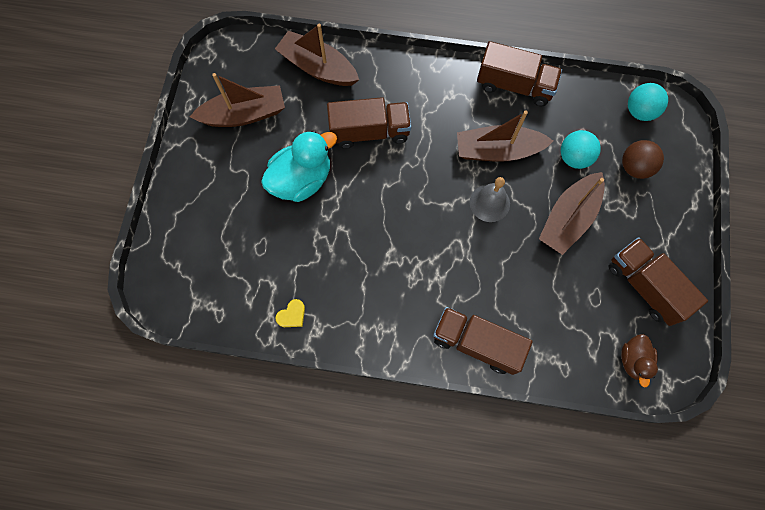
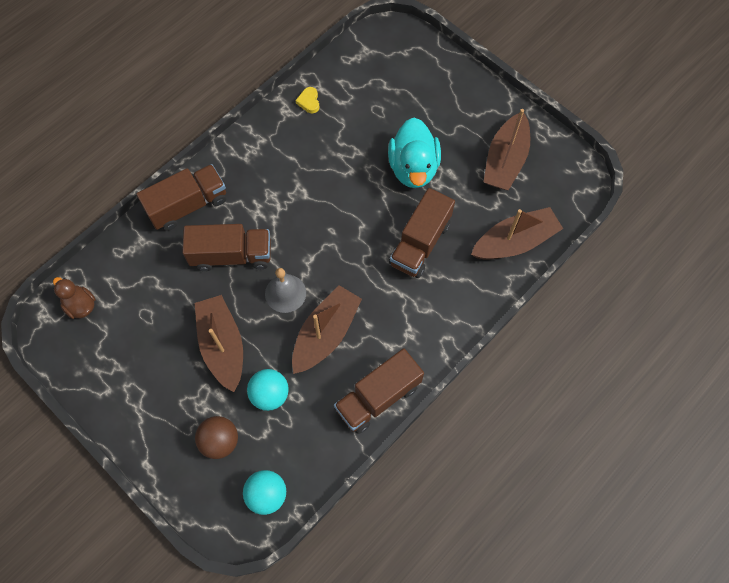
camera: 125 degrees right, 5 degrees down
(645, 286) = (121, 361): brown truck -> brown truck (231, 255)

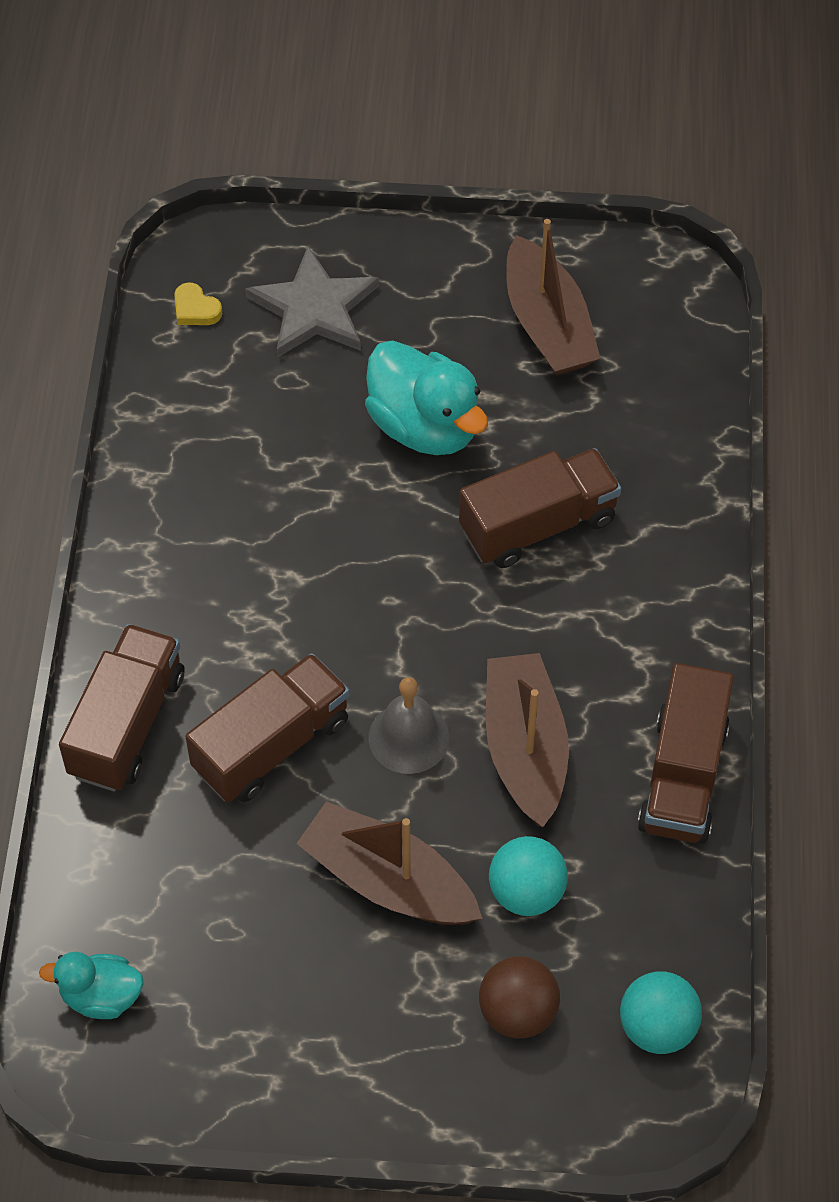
camera: 40 degrees left, 10 degrees down
(80, 305) = (101, 996): brown duck -> turquoise duck
(309, 101) = (168, 439): yellow heart -> yellow heart (195, 309)
(415, 87) = (314, 309): none -> grey star
(420, 243) = (538, 525): brown truck -> brown truck turned 105 degrees counterclockwise
(514, 242) = (667, 428): brown boat -> none

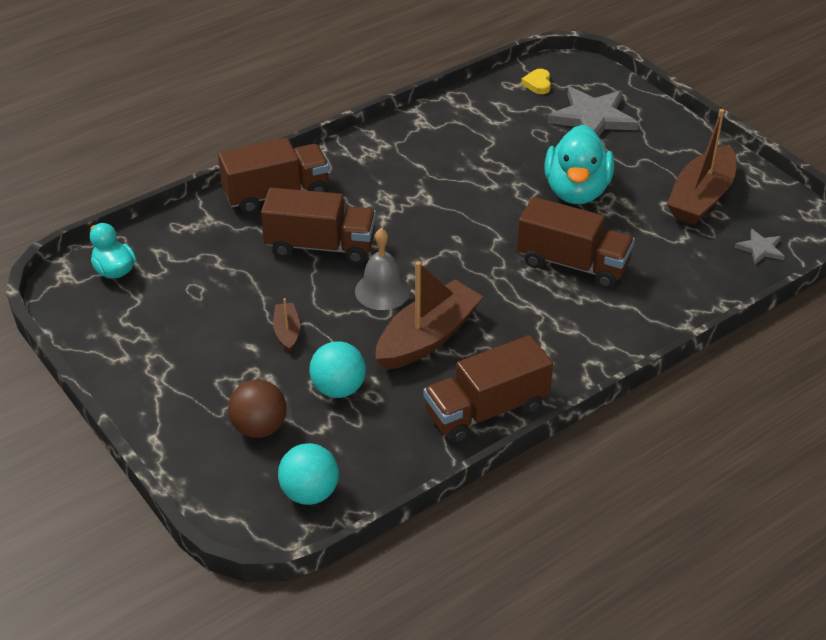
camera: 50 degrees right, 15 degrees down
(388, 881) = (287, 332): brown boat -> brown boat, size x0.48
(674, 343) = (760, 248): none -> grey star

